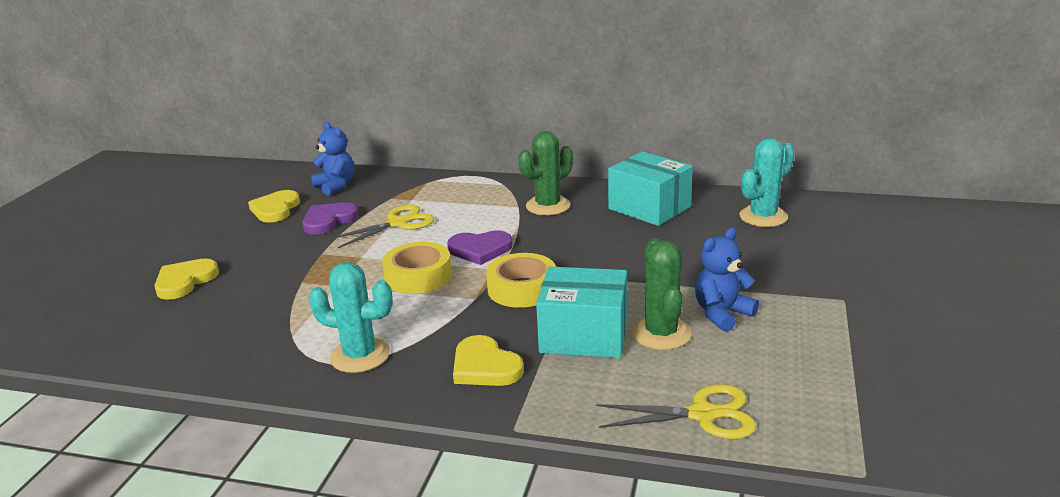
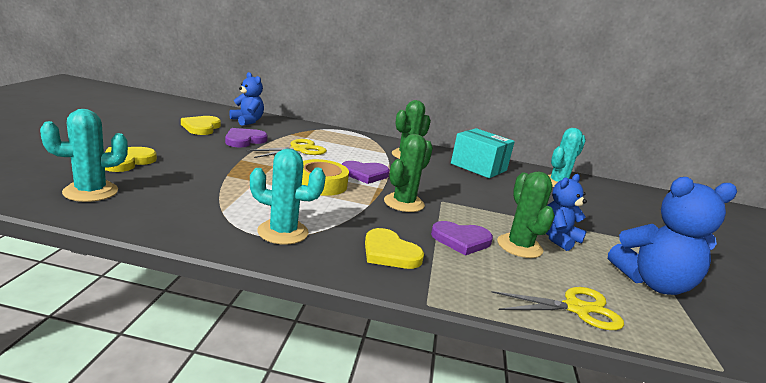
camera: 10 degrees left, 5 degrees down
(146, 332) = (90, 191): none -> turquoise cactus
(522, 289) = (404, 203): yellow tape -> green cactus
(584, 335) = (461, 240): turquoise box -> purple heart
(831, 365) = (653, 283): none -> blue teddy bear

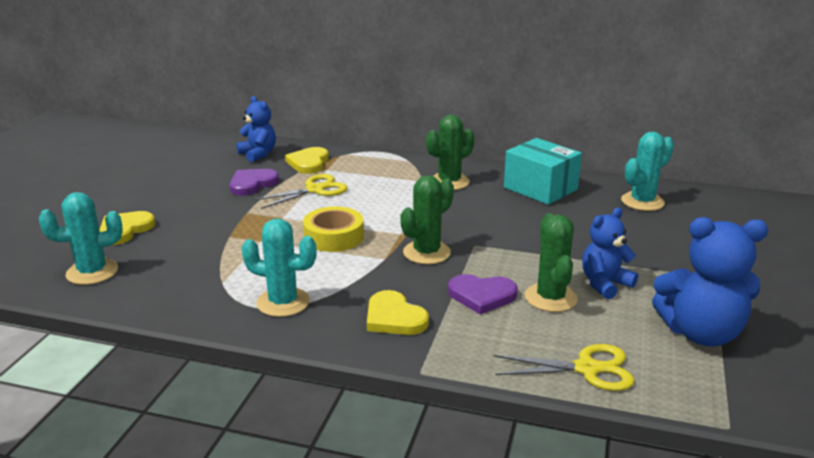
camera: 10 degrees right, 5 degrees up
(201, 127) = (204, 171): yellow heart -> yellow heart (308, 163)
(365, 174) = (389, 217): purple heart -> none

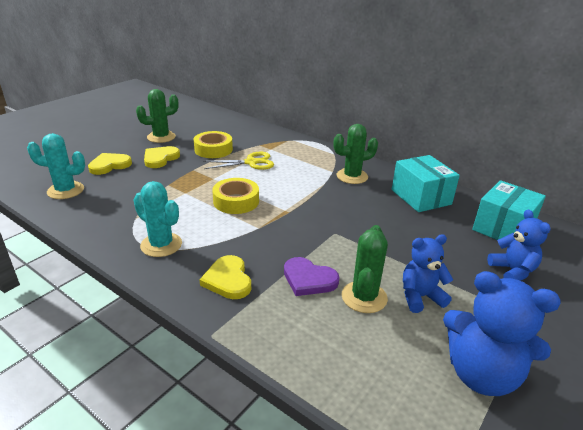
camera: 20 degrees right, 5 degrees up
(252, 184) = (213, 149): purple heart -> yellow tape
(258, 154) = (234, 129): blue teddy bear -> blue teddy bear (512, 271)
(308, 163) = (262, 142): yellow heart -> yellow heart (160, 158)
(426, 252) = (293, 230): green cactus -> green cactus (161, 137)
(587, 369) = (349, 377): yellow scissors -> none
(642, 202) = (503, 228): turquoise cactus -> turquoise box

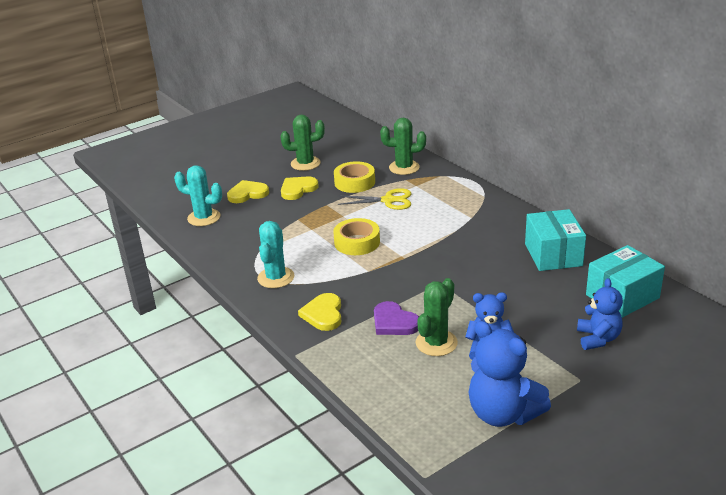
camera: 20 degrees right, 0 degrees up
(161, 245) = (276, 278): turquoise cactus -> turquoise cactus turned 45 degrees clockwise
(352, 176) = (490, 225): green cactus -> green cactus (404, 167)

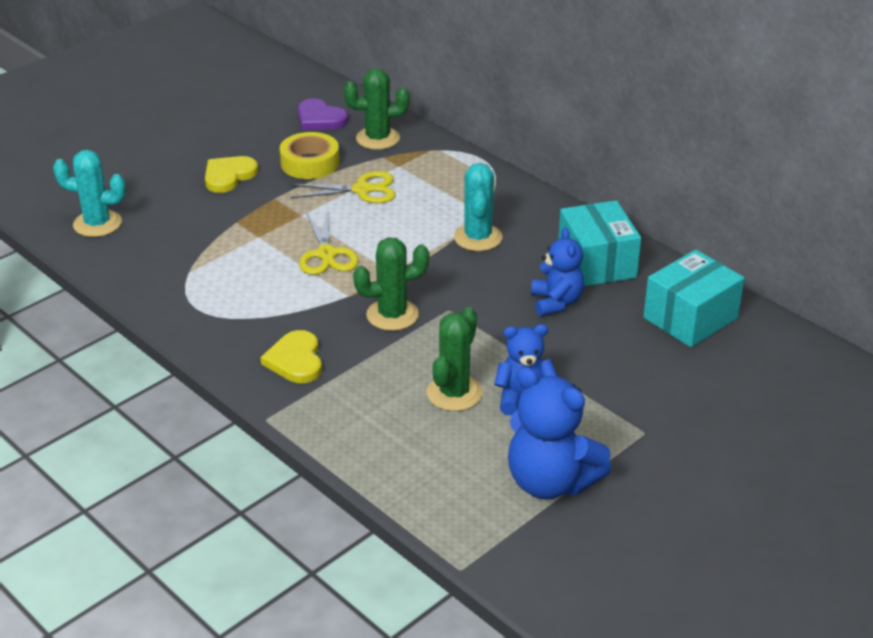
camera: 10 degrees left, 5 degrees up
(247, 194) = (155, 184): yellow heart -> none
(276, 278) = (220, 310): turquoise cactus -> turquoise cactus (478, 237)
(305, 163) = (233, 135): green cactus -> green cactus (392, 315)
(357, 242) = (326, 254): yellow tape -> yellow scissors
(394, 322) = (394, 367): purple heart -> purple heart (320, 118)
(598, 338) = (663, 377): blue teddy bear -> blue teddy bear (556, 302)

